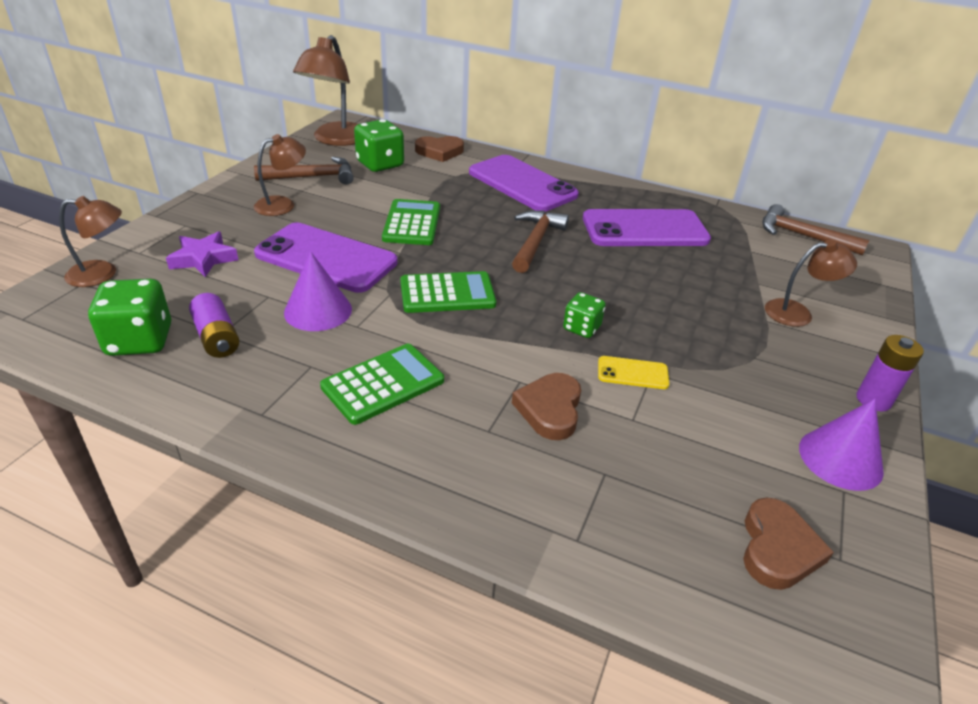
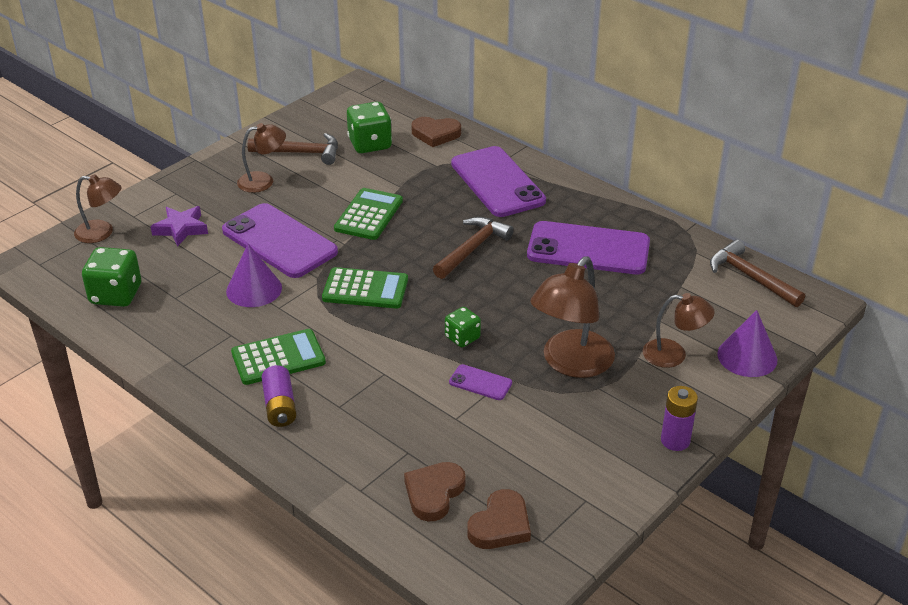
camera: 20 degrees right, 0 degrees up
(217, 337) = (171, 301): purple battery -> purple battery (280, 406)
(336, 140) = (340, 109): brown lamp -> brown lamp (570, 363)
(550, 409) = (395, 399): brown heart -> brown heart (434, 493)
(632, 373) = (480, 383): yellow phone -> purple phone
(840, 459) = (603, 478): purple cone -> purple cone (747, 357)

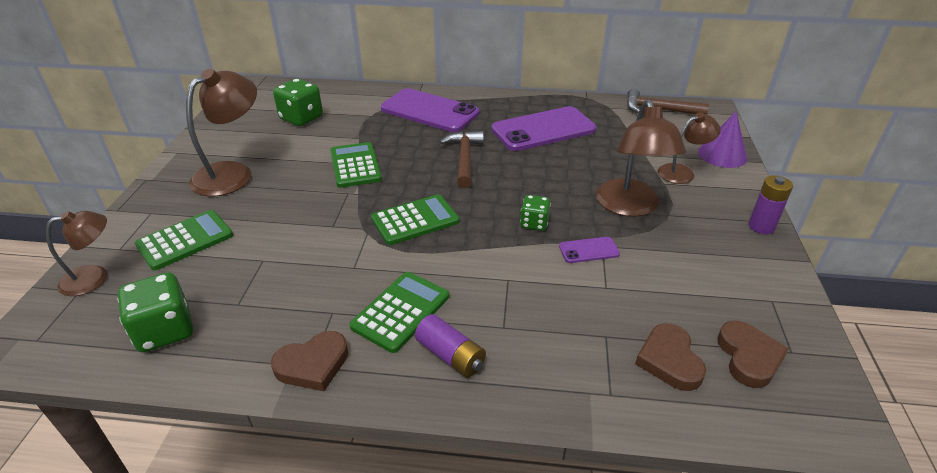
camera: 35 degrees left, 0 degrees up
(181, 229) = (185, 240): purple star -> green calculator
(254, 289) = (313, 262): purple cone -> none
(263, 181) = (232, 173): brown lamp -> brown lamp, size x1.65
(279, 241) = (297, 214): purple phone -> none
(300, 153) = (246, 142): brown hammer -> none
(435, 134) = (347, 96): brown heart -> brown heart (313, 364)

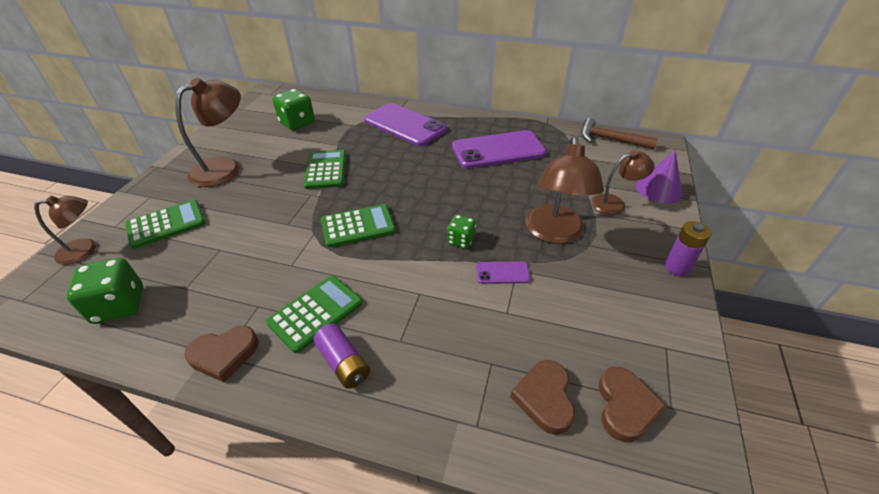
camera: 10 degrees right, 5 degrees up
(464, 159) = (419, 172): brown hammer -> none

